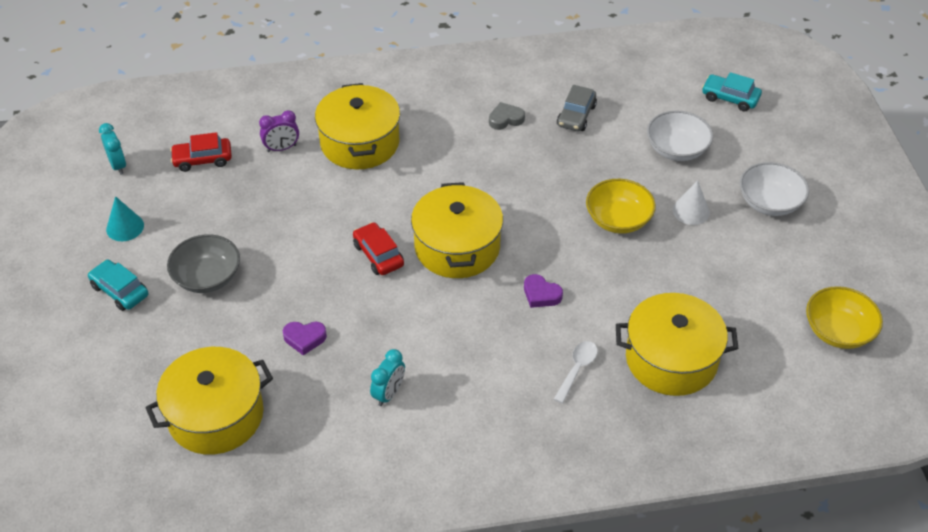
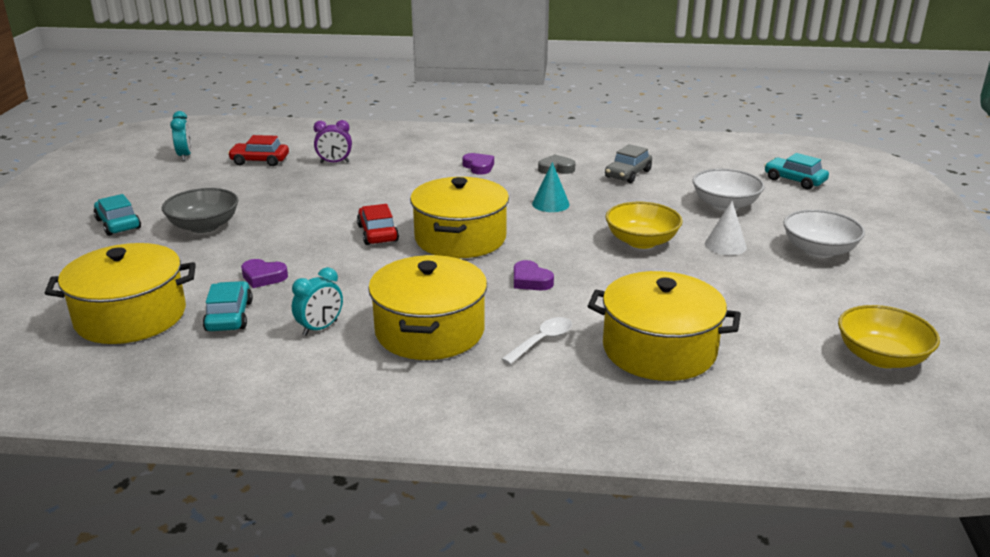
camera: 15 degrees right, 20 degrees down
(125, 227) = (158, 189): turquoise cone -> turquoise cone (550, 204)
(303, 396) = (229, 316): none -> turquoise car
(360, 143) = (408, 167): yellow pot -> yellow pot (430, 331)
(429, 130) = (478, 167): none -> purple heart

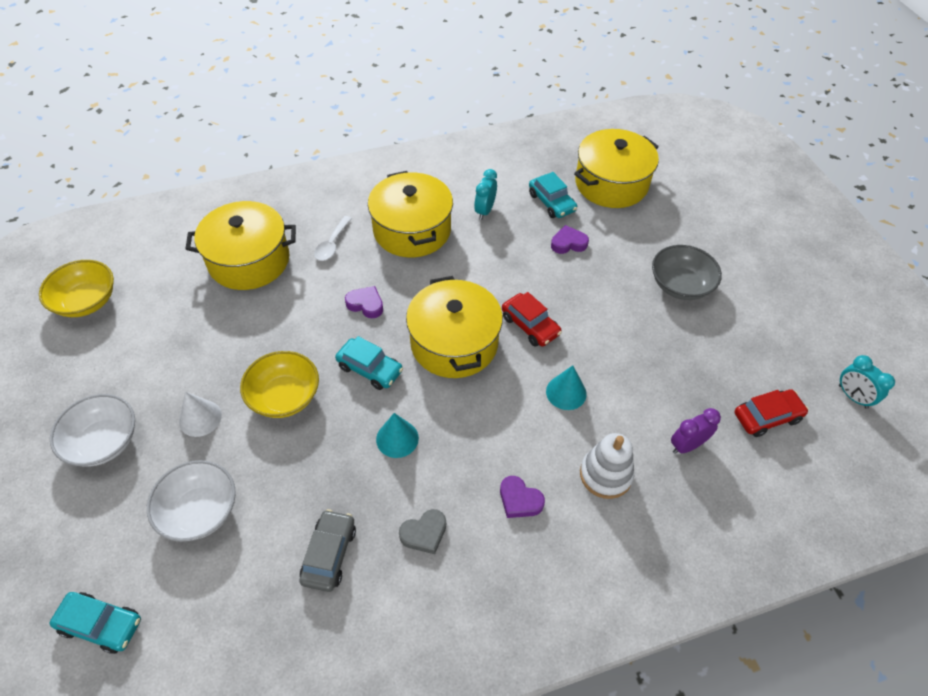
camera: 155 degrees right, 25 degrees up
(118, 224) = (749, 265): turquoise car -> turquoise car (370, 369)
(391, 197) = (566, 392): none -> turquoise cone
(407, 164) = (605, 475): none -> white stacking toy

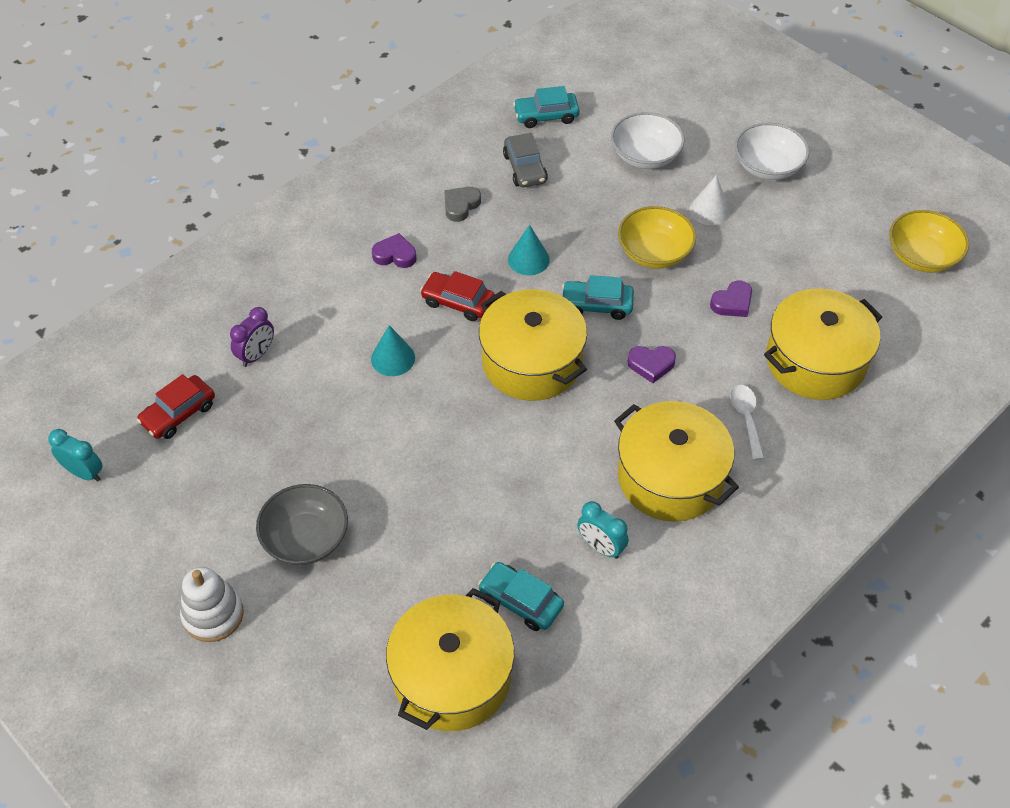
camera: 155 degrees right, 0 degrees up
(101, 624) = (648, 82): turquoise car -> turquoise car (546, 116)
(485, 211) = (601, 547): turquoise clock -> turquoise clock turned 135 degrees clockwise
(530, 325) = (462, 413): red car -> red car (458, 302)
(568, 243) = (468, 542): purple heart -> purple heart (732, 303)
(605, 475) = (327, 301): white stacking toy -> white stacking toy (213, 614)

